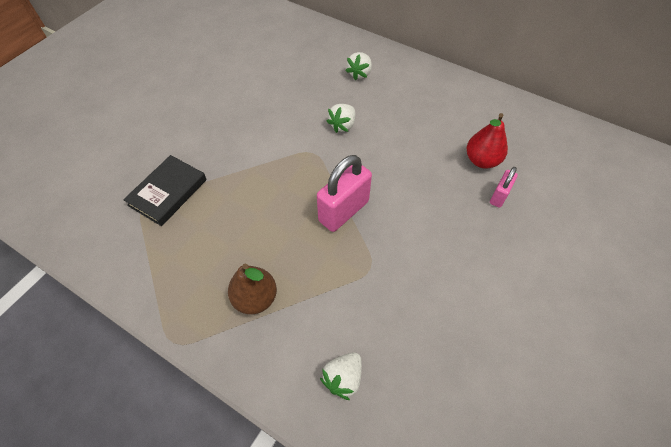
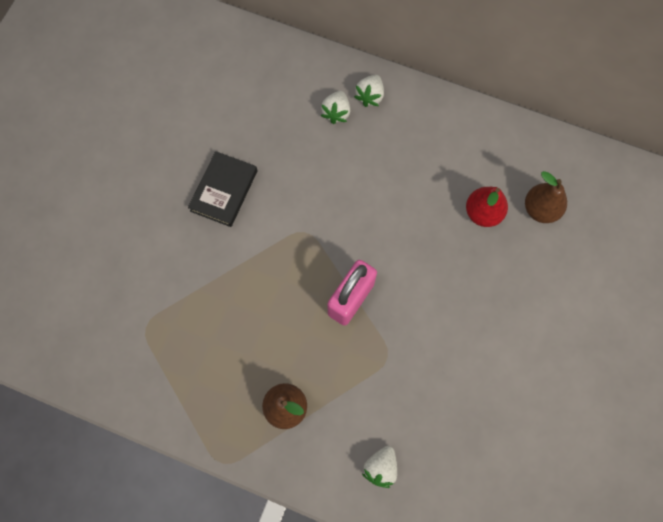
camera: 10 degrees left, 15 degrees up
(168, 192) = (166, 307): black book -> black book (224, 191)
(342, 125) = (330, 190): white strawberry -> white strawberry (370, 96)
(499, 196) = (503, 254): pink padlock -> none
(538, 165) = (540, 209): none -> brown pear

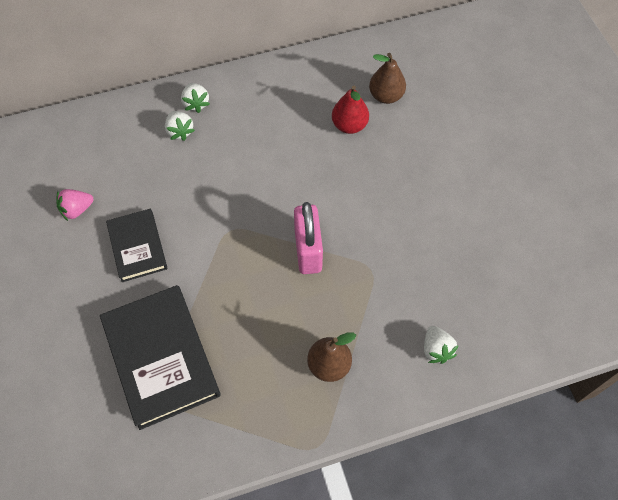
camera: 40 degrees left, 10 degrees down
(169, 296) = (161, 358): none -> black book
(204, 123) = (77, 210): none -> pink strawberry

